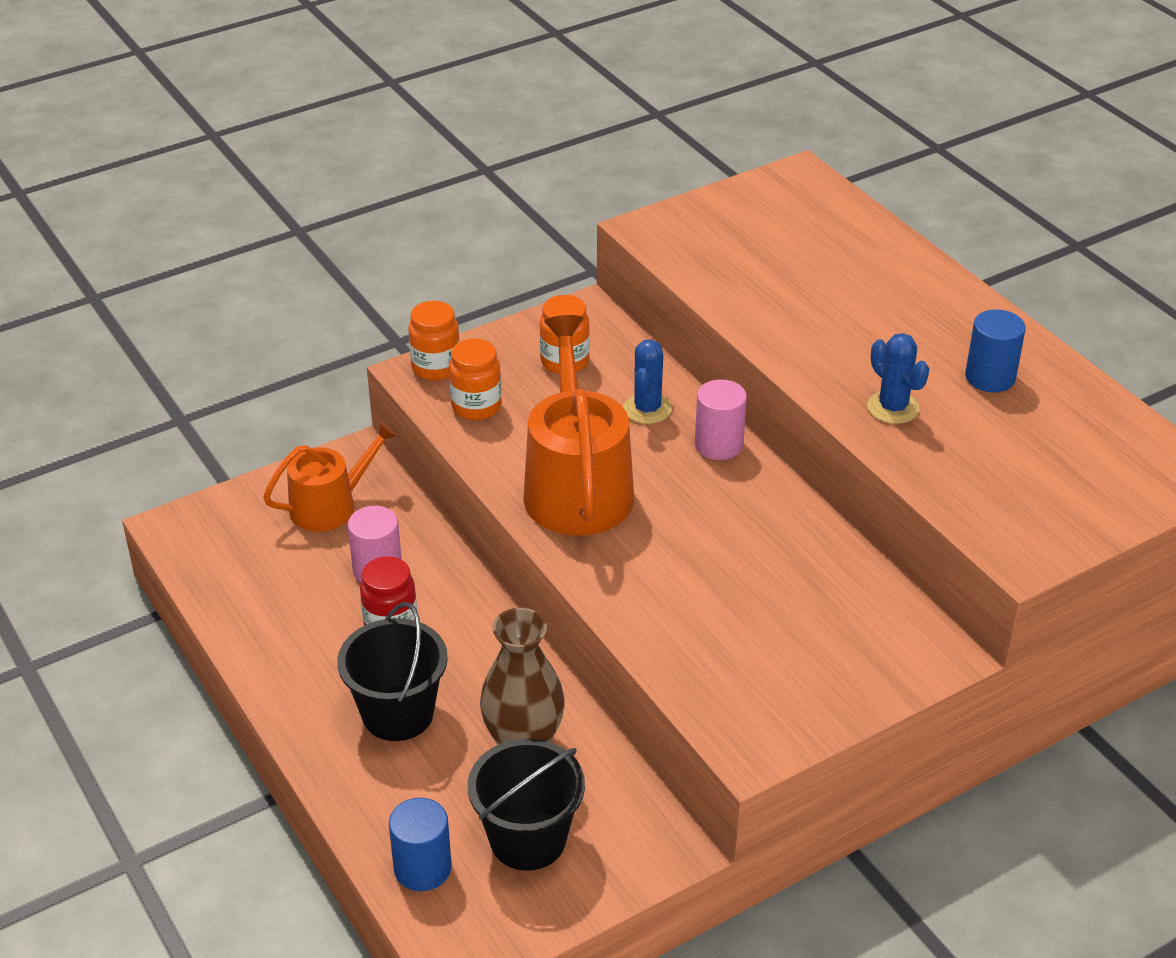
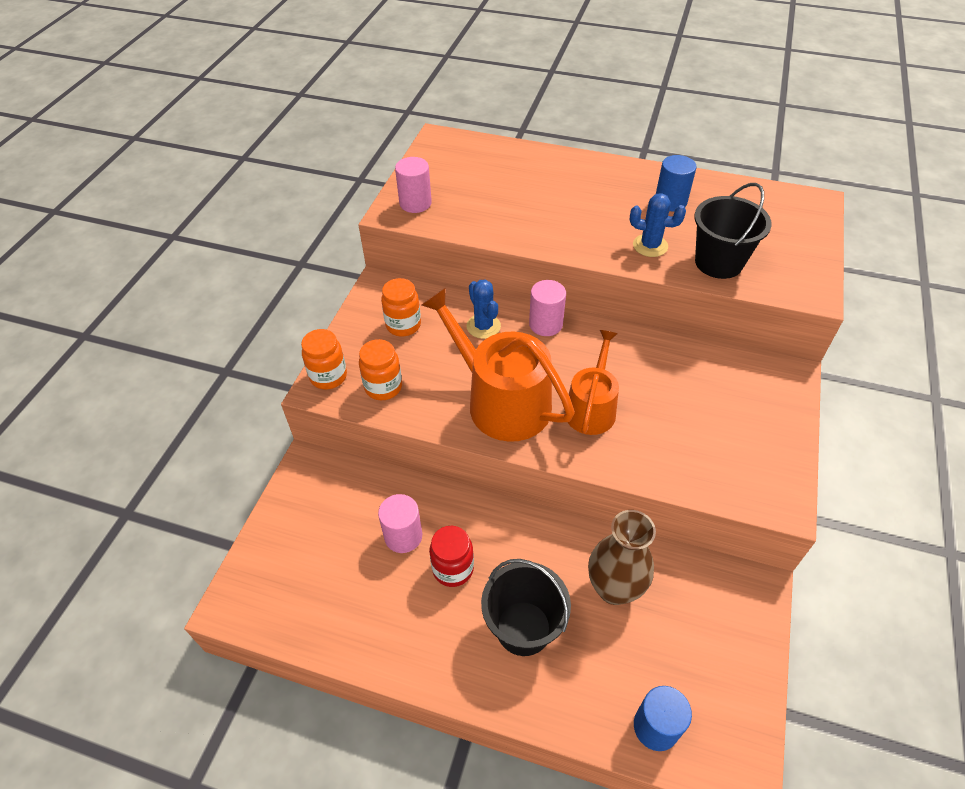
camera: 40 degrees left, 10 degrees up
(330, 505) = (325, 512): orange watering can -> orange watering can (591, 408)
(528, 839) = (686, 651): black bucket -> black bucket (718, 262)
(683, 231) = (415, 203): none -> pink cylinder

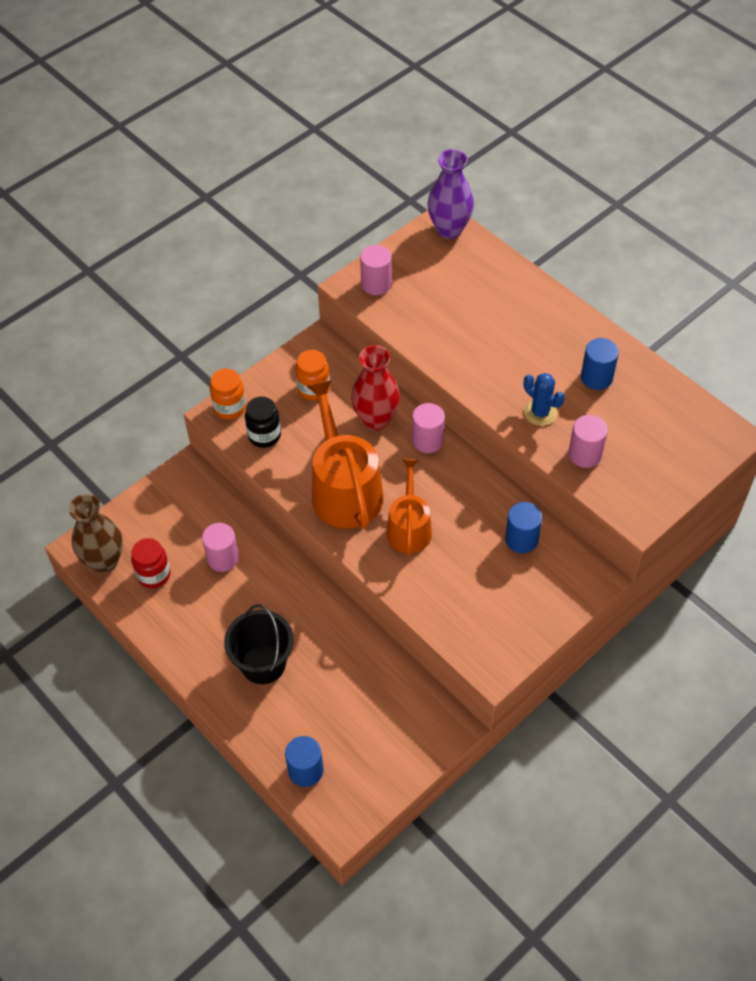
camera: 30 degrees right, 5 degrees up
(383, 387) = (264, 435): orange jar -> black jar
(448, 142) = (449, 229): none -> purple vase
(453, 569) = (242, 599): red jar -> red jar (154, 575)
(483, 326) = (376, 419): blue cactus -> red vase
(591, 408) = (409, 527): orange watering can -> orange watering can turned 45 degrees counterclockwise
(614, 588) = (346, 671): brown vase -> brown vase (104, 561)
(699, 370) = (521, 539): none -> blue cylinder
(718, 262) = (585, 454): black bucket -> pink cylinder

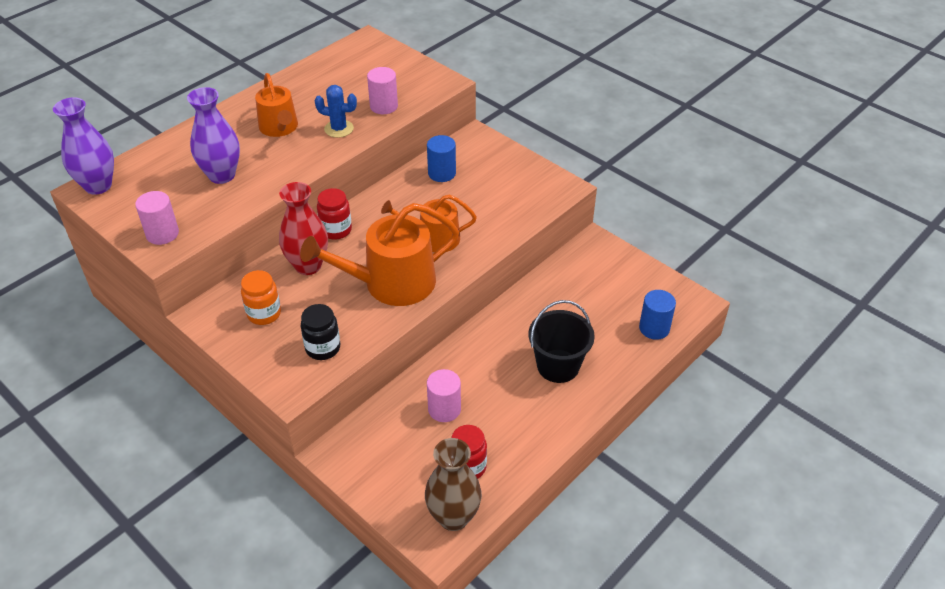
camera: 95 degrees left, 10 degrees down
(230, 407) = (282, 381): orange jar -> none
(427, 440) = (336, 230): pink cylinder -> red jar
(461, 319) = (222, 175): none -> purple vase
(540, 412) = (339, 129): blue cactus -> blue cactus turned 60 degrees clockwise
(542, 360) = (279, 128): none -> orange watering can
(596, 377) = (303, 99): blue cylinder -> none

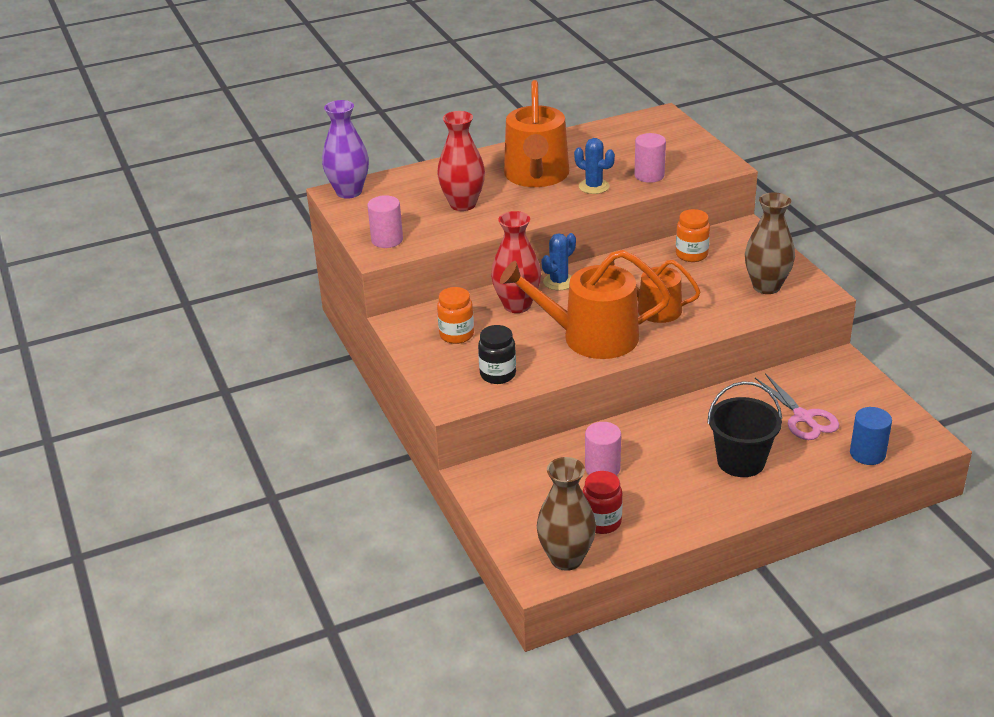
camera: 25 degrees right, 10 degrees down
(222, 175) = (463, 204): purple vase -> red vase
(279, 128) = (536, 176): orange watering can -> orange watering can, size x1.62
(336, 230) = (559, 282): red jar -> blue cactus
(442, 173) = (691, 255): blue cylinder -> orange jar
(519, 191) = (766, 286): none -> brown vase
(588, 306) = (803, 417): none -> pink scissors

